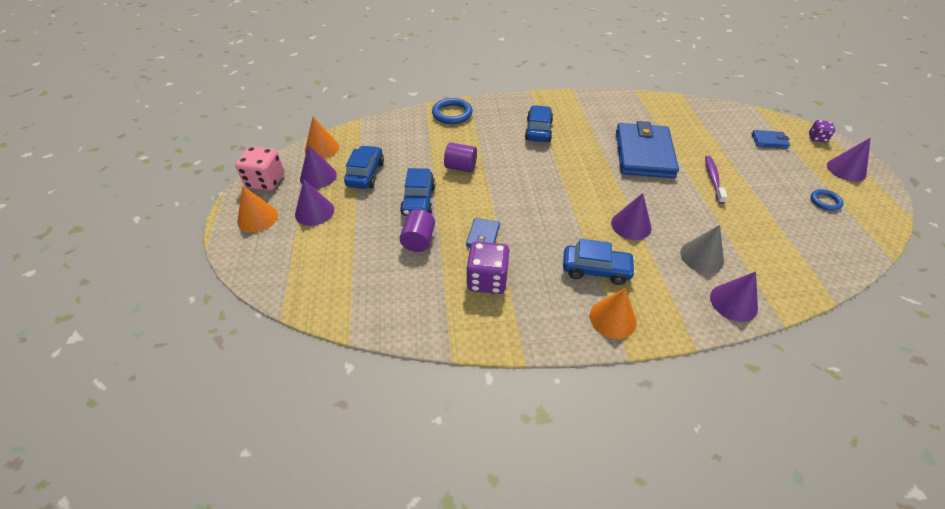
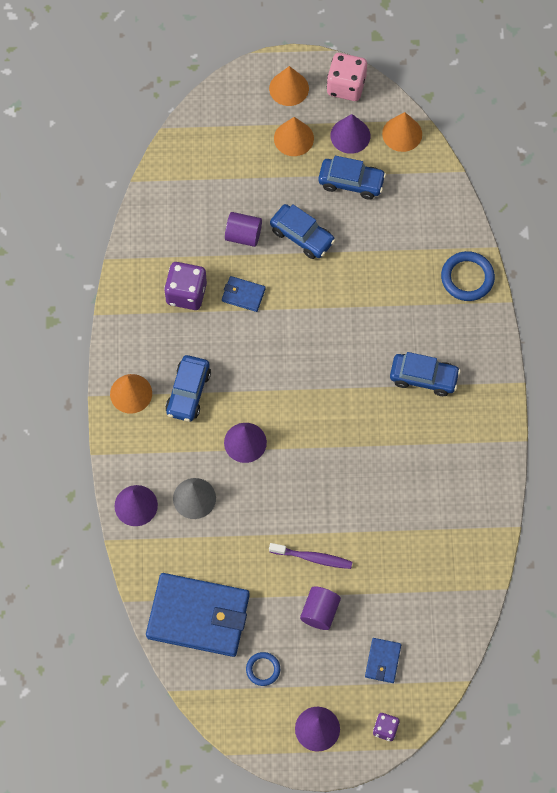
camera: 95 degrees right, 20 degrees up
(314, 212) = (293, 138): purple cone -> orange cone
(418, 201) = (302, 236): blue car -> blue car turned 150 degrees counterclockwise
(460, 167) = (356, 281): purple cylinder -> purple cylinder (320, 612)
(643, 154) = (366, 493): blue wallet -> blue wallet (198, 616)

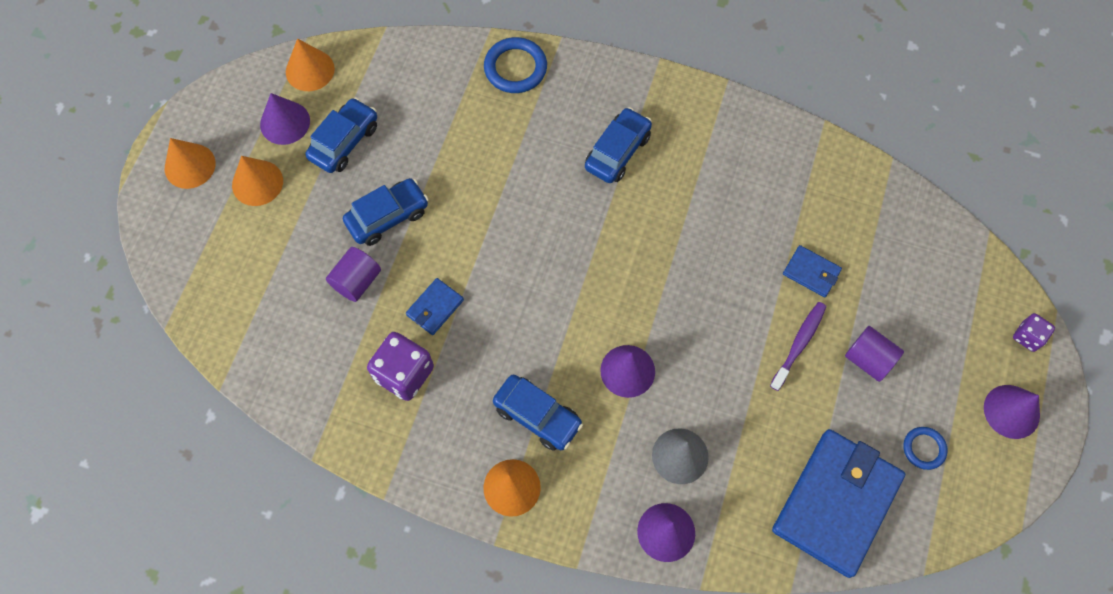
camera: 70 degrees left, 0 degrees up
(346, 86) = (220, 105): pink dice -> none
(383, 661) = (945, 311): blue wallet -> blue wallet (811, 272)

